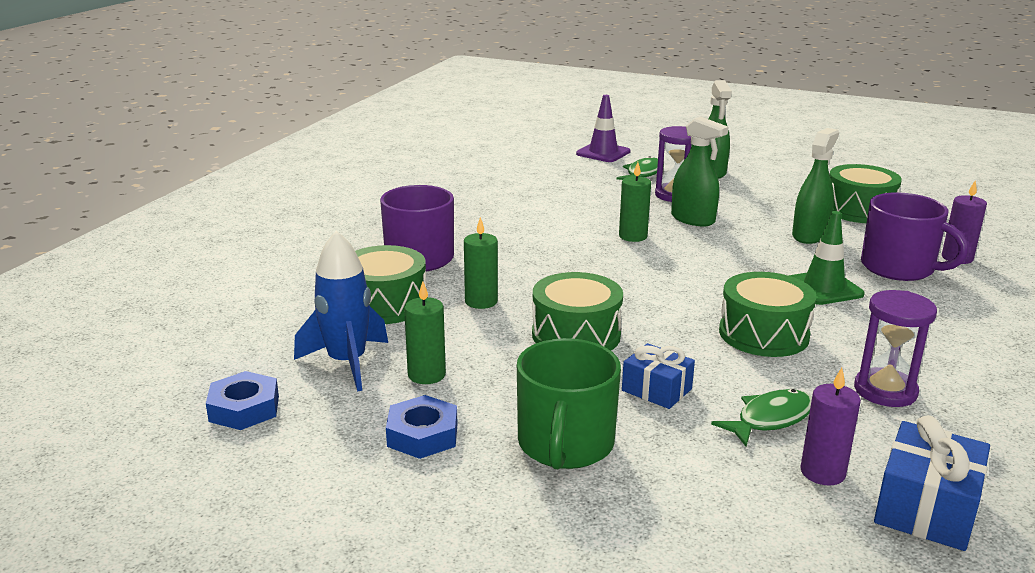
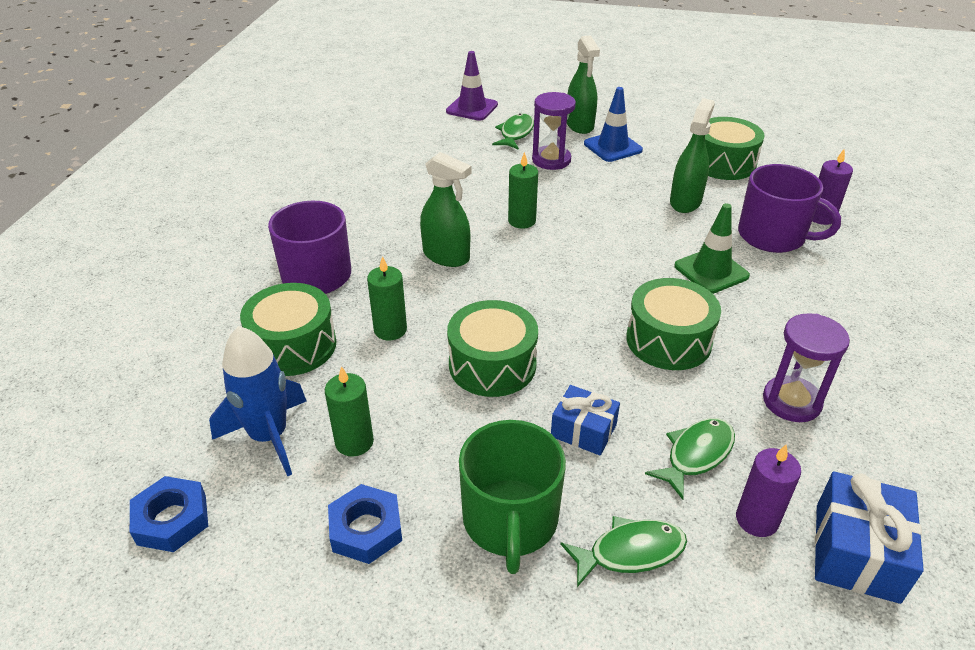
camera: 10 degrees left, 15 degrees up
(681, 480) = (630, 552): none -> green fish
(693, 219) = (574, 191): green spray bottle -> green spray bottle (446, 256)
(742, 190) = (612, 147): none -> blue traffic cone

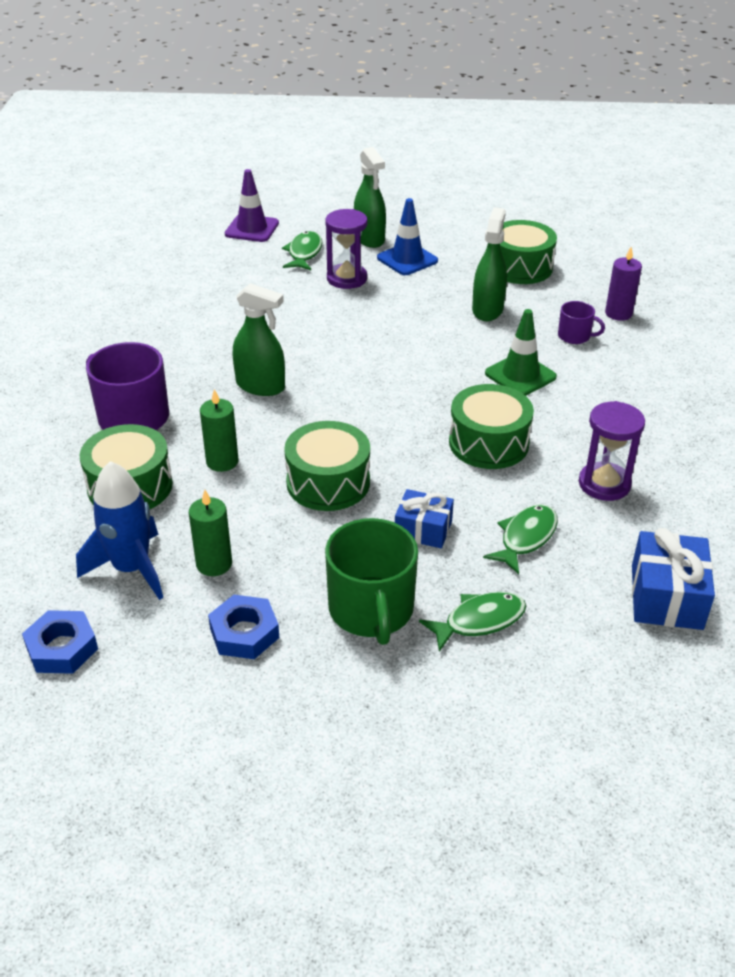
camera: 10 degrees left, 0 degrees up
(522, 221) = (329, 344): green candle -> none
(756, 520) = (583, 583): purple candle -> none
(773, 236) = (575, 336): purple mug -> purple mug, size x0.51

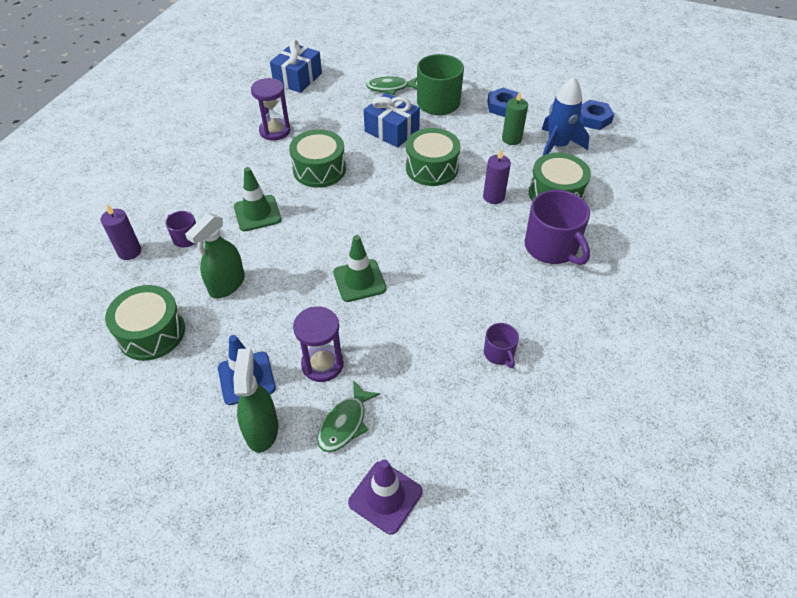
camera: 160 degrees left, 10 degrees up
(180, 316) = (499, 353): none -> purple mug
(222, 461) = (493, 197): green candle -> purple candle
(260, 386) = (450, 252): green spray bottle -> none
(351, 340) = (359, 280): none -> green traffic cone
(423, 529) = (391, 131): blue gift -> blue gift, size x1.51
(525, 538) = (341, 115): green fish -> none

